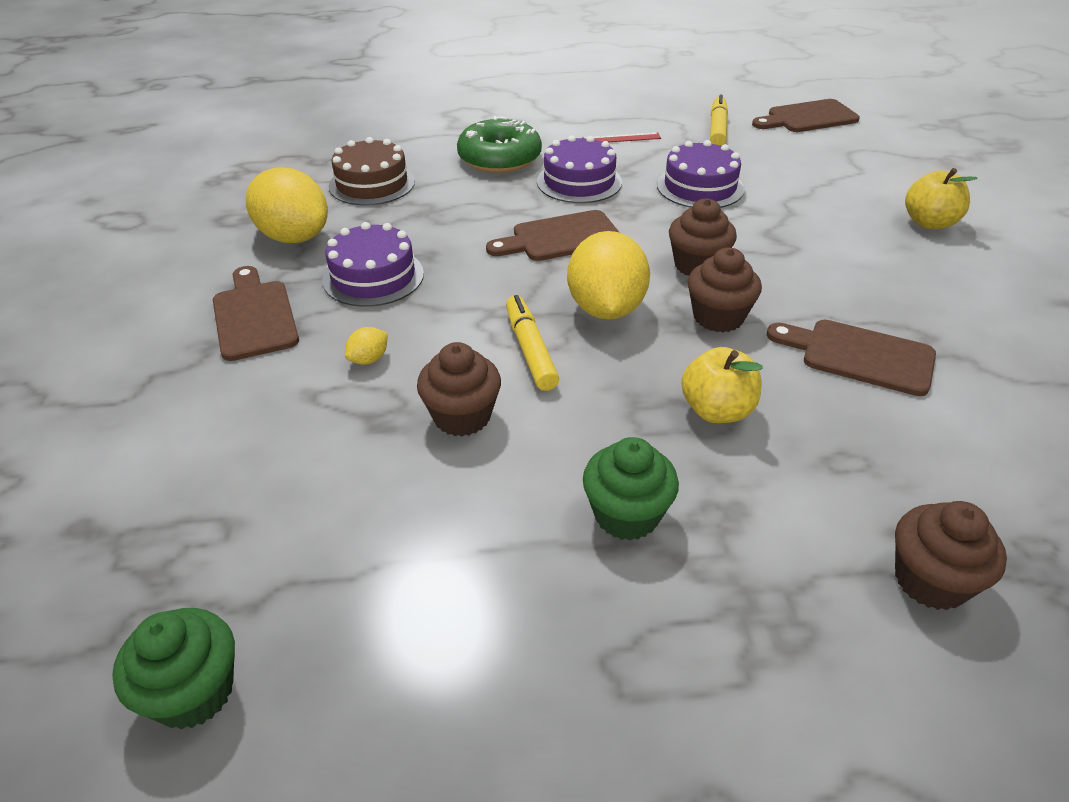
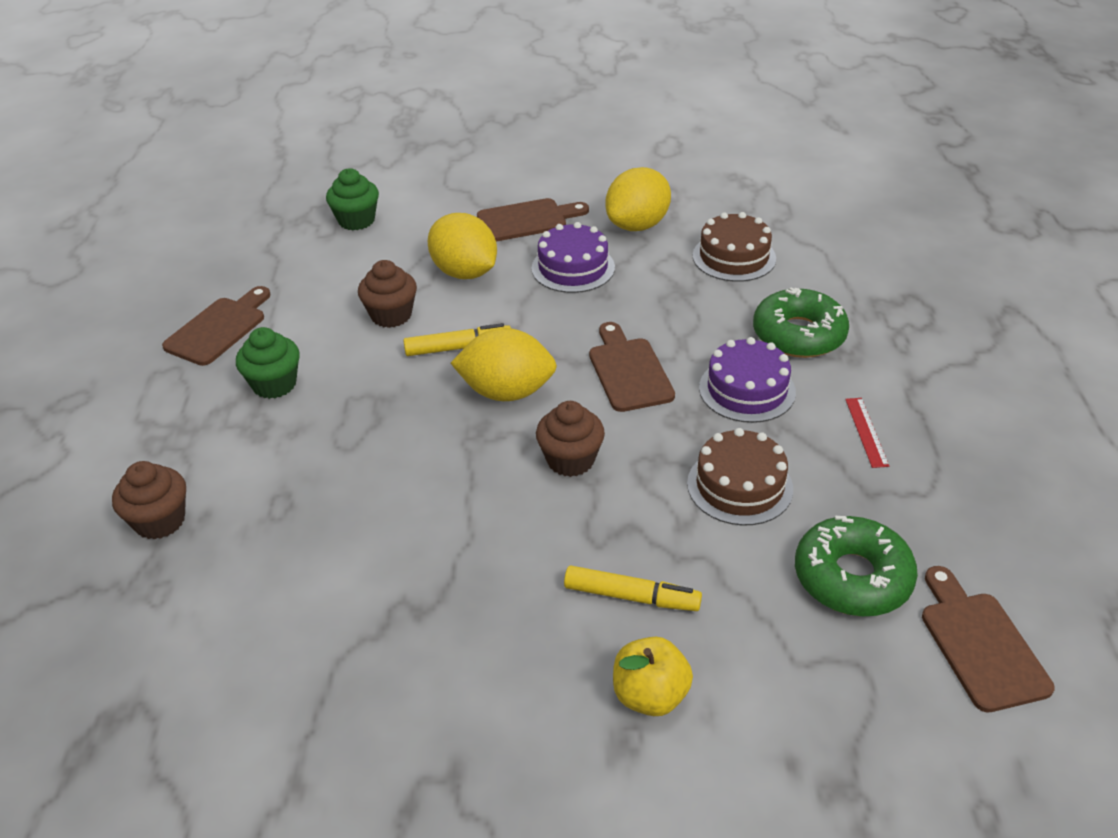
camera: 95 degrees right, 0 degrees up
(193, 692) = (225, 240): green cupcake -> green cupcake (356, 220)
(369, 359) = (465, 272): yellow lemon -> yellow lemon, size x2.39
(700, 187) = (739, 486): purple cake -> brown cake
(717, 128) = (915, 529): yellow marker -> yellow marker (631, 597)
(717, 410) = (359, 441): yellow apple -> none
(718, 317) = (481, 461): brown cupcake -> none
(774, 150) = (852, 577): none -> green donut
(859, 356) = (403, 548): brown cutting board -> brown cutting board (219, 328)

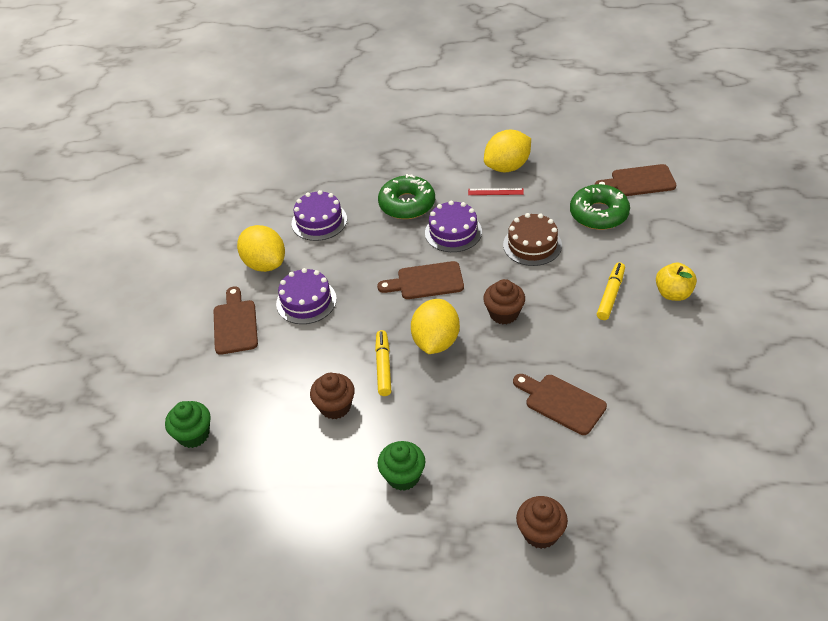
camera: 80 degrees left, 5 degrees up
(219, 328) = (323, 523): brown cutting board -> brown cutting board (561, 403)
(465, 272) = (293, 362): yellow lemon -> yellow lemon (507, 167)
(734, 257) = (319, 221): brown cake -> purple cake

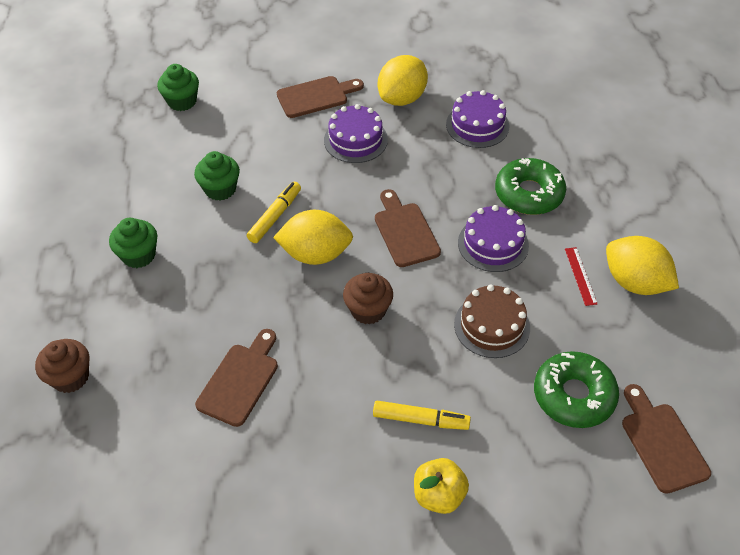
camera: 75 degrees right, 5 degrees up
(335, 406) = (220, 189): brown cupcake -> green cupcake
(383, 367) = (275, 216): yellow marker -> yellow marker turned 45 degrees counterclockwise

